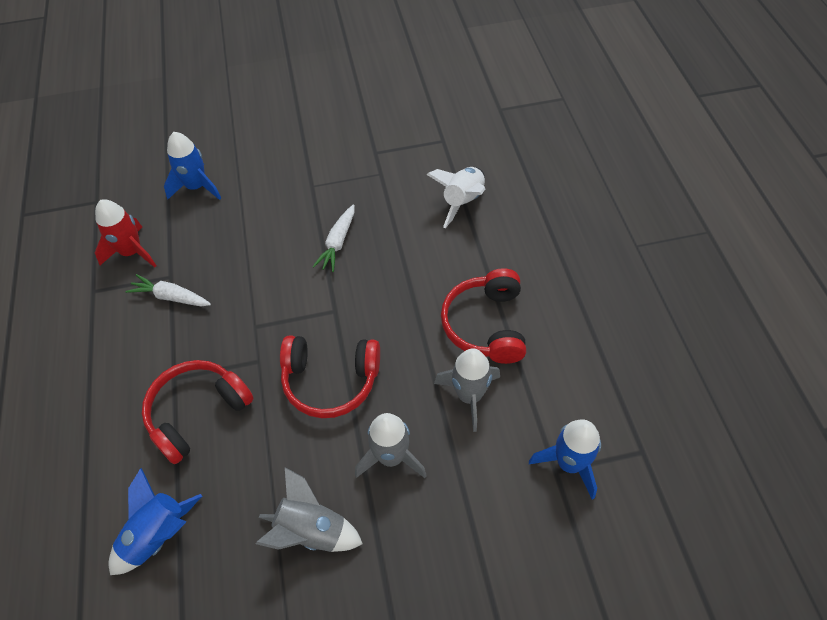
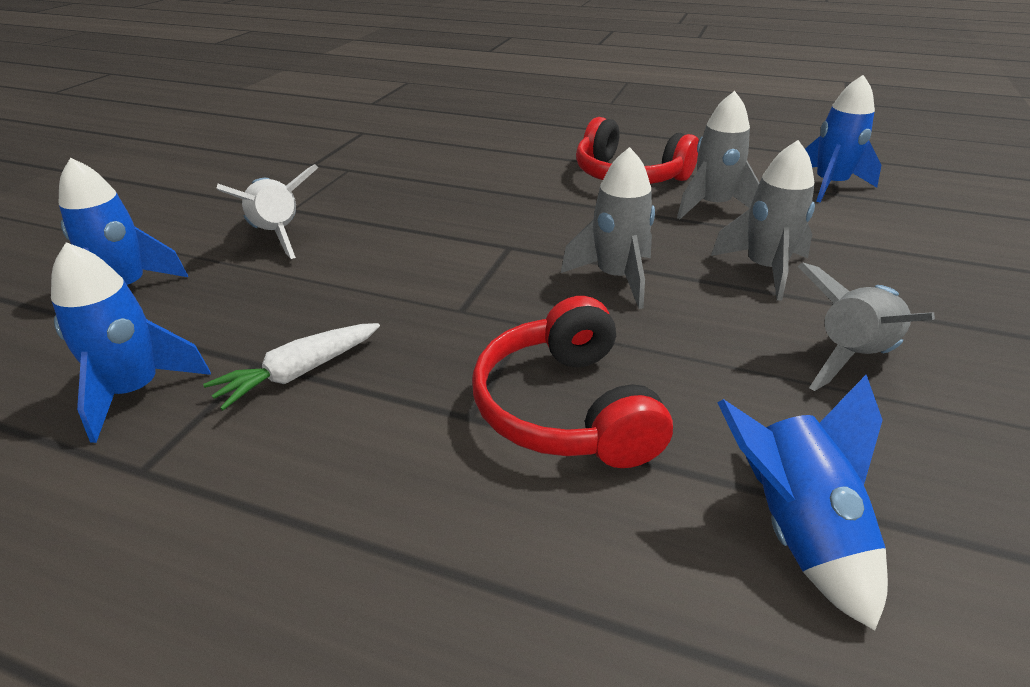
camera: 60 degrees left, 20 degrees down
(132, 252) = (135, 391): red rocket -> blue rocket
(330, 381) = (616, 278): red headphones -> grey rocket
(338, 243) = (407, 217): white carrot -> none
(462, 201) = (457, 145): white rocket -> white rocket (277, 235)

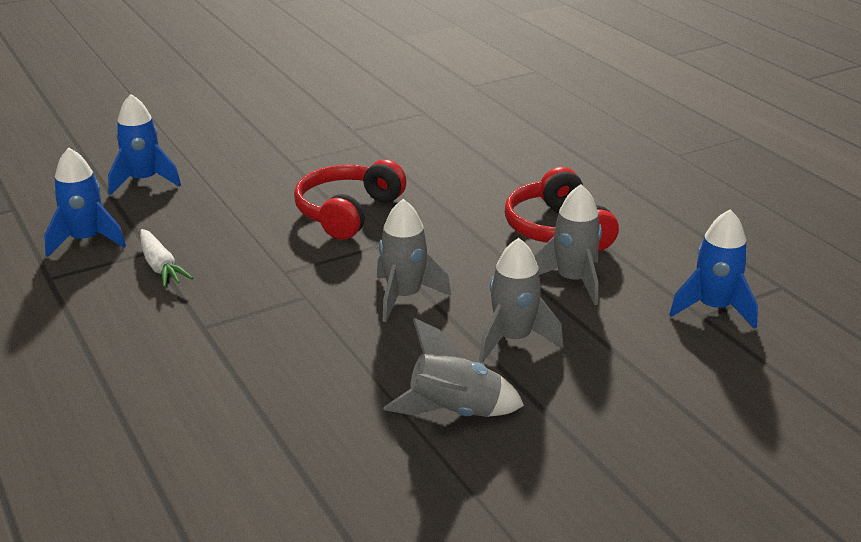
camera: 40 degrees right, 5 degrees down
(277, 235) = (256, 178): white rocket -> none
(299, 373) = (160, 266): white carrot -> white carrot turned 120 degrees counterclockwise
(565, 408) = (250, 349): red headphones -> red headphones (347, 212)
(797, 531) = (258, 455): blue rocket -> none

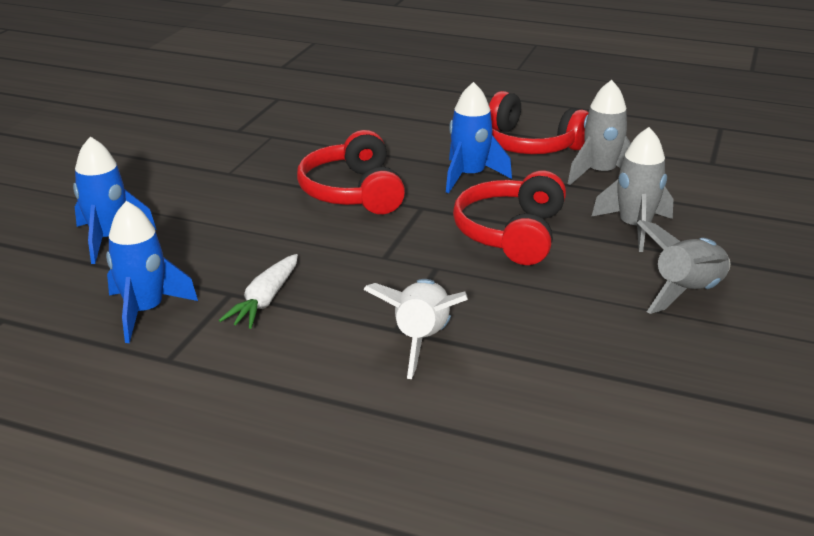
camera: 40 degrees left, 0 degrees up
(160, 266) = (265, 300): white carrot -> white carrot turned 90 degrees clockwise
(203, 343) = (421, 340): none -> white rocket
(404, 297) = (511, 233): grey rocket -> red headphones
(713, 308) = (709, 156): blue rocket -> blue rocket (469, 176)

